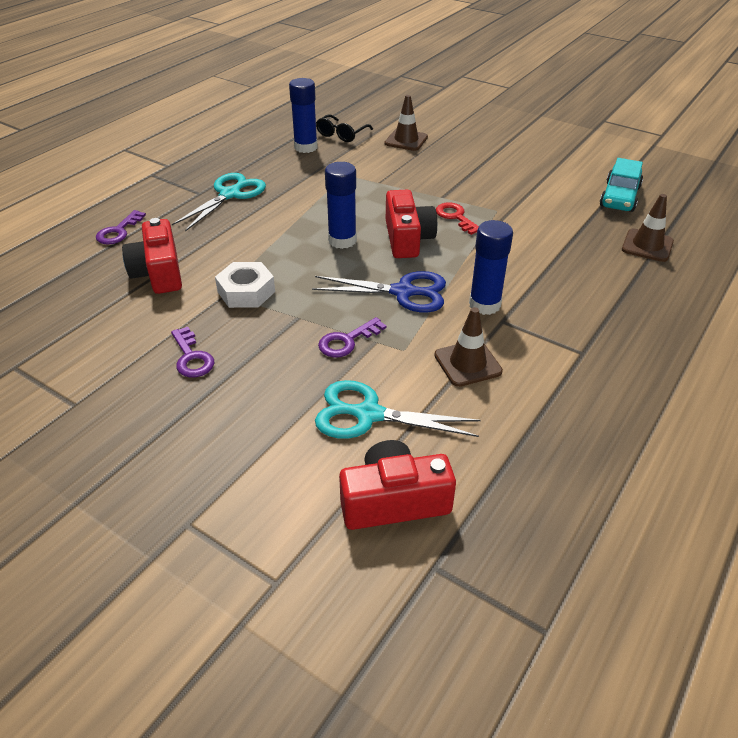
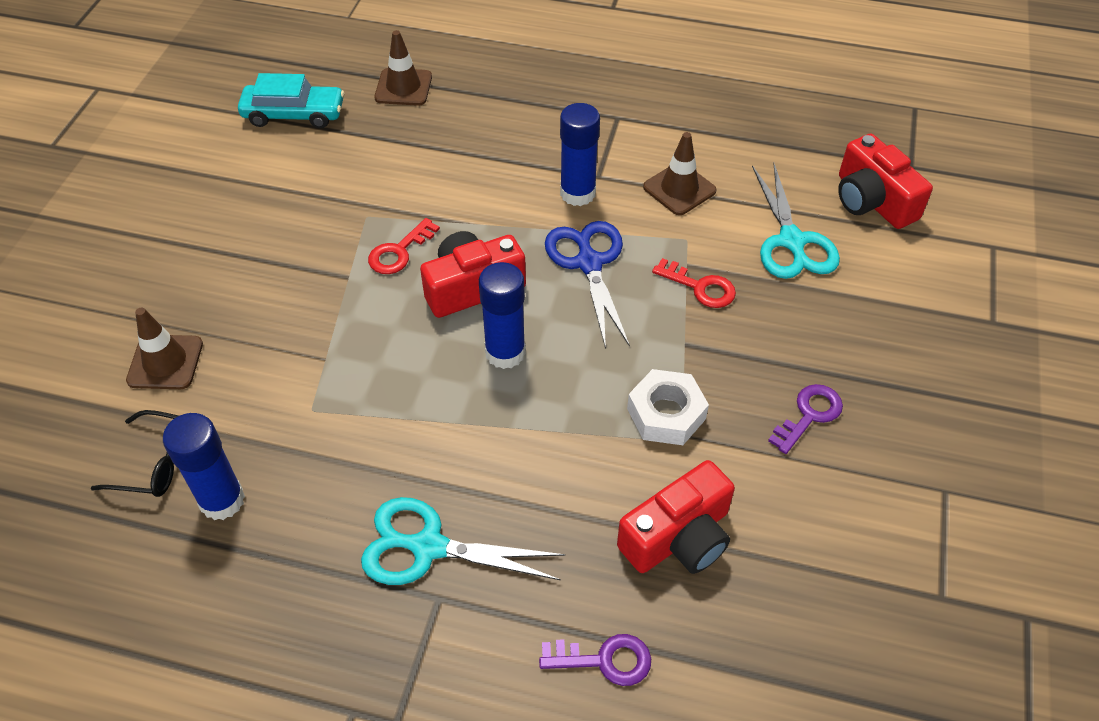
camera: 110 degrees left, 10 degrees up
(347, 341) = (700, 287): purple key -> red key

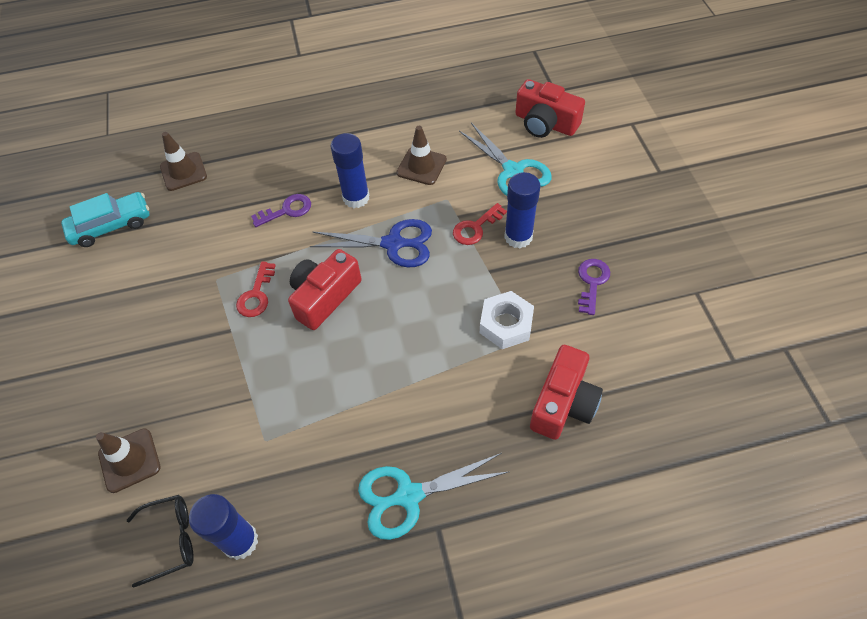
camera: 25 degrees left, 5 degrees up
(505, 352) = (376, 333): blue glue stick -> blue glue stick (518, 237)
(589, 263) = (393, 244): blue scissors -> blue scissors turned 135 degrees clockwise
(605, 660) = (568, 509): purple key -> purple key (287, 210)
(700, 287) = (475, 228): red key -> red key turned 135 degrees clockwise

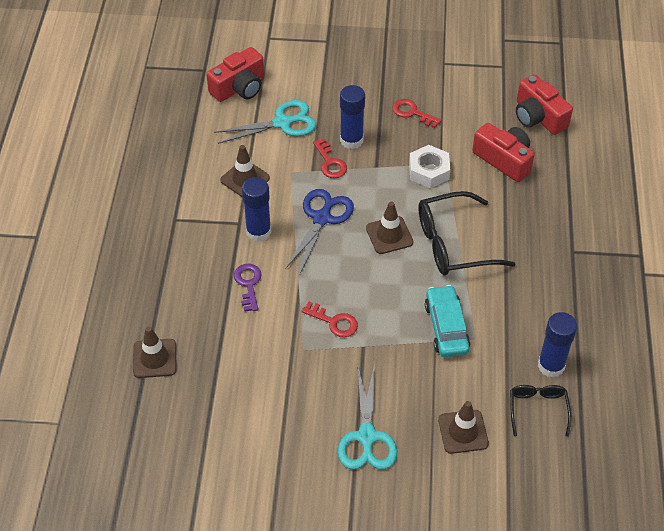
camera: 75 degrees left, 5 degrees down
(111, 226) = (197, 427): turquoise car -> turquoise car (446, 327)
(324, 297) = (356, 275): red camera -> red camera (538, 117)
(391, 311) = (389, 235): none -> brown traffic cone
(401, 381) = (454, 244): none -> black glasses
(408, 496) = (546, 261): turquoise scissors -> turquoise scissors (367, 437)
(592, 282) = (412, 113): purple key -> red key

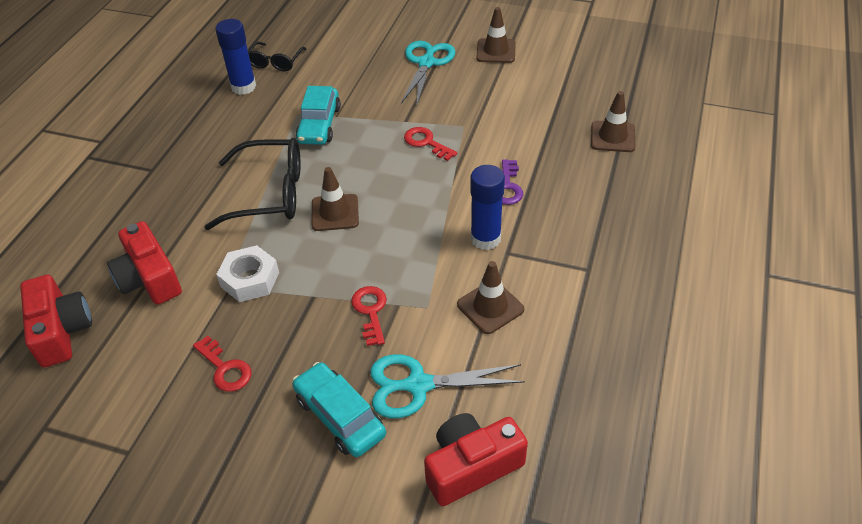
camera: 165 degrees left, 5 degrees down
(322, 218) = (405, 243): blue scissors -> none
(326, 99) = (340, 416): none -> turquoise car
(351, 140) = (329, 340): blue glue stick -> none
(463, 432) = (345, 57): brown traffic cone -> brown traffic cone (496, 51)

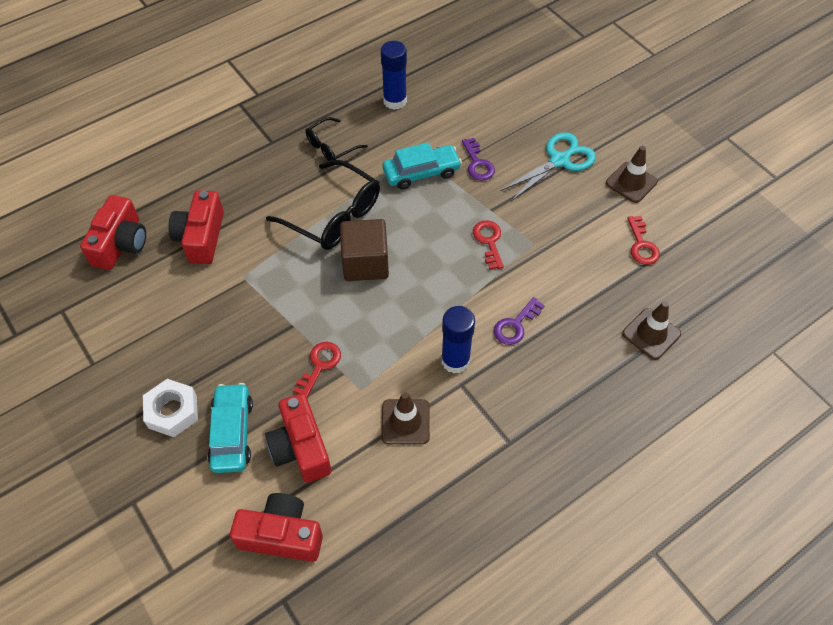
camera: 35 degrees right, 10 degrees up
(225, 368) = (192, 343): red key -> red key (642, 245)
(250, 279) = (263, 282): white nut -> white nut (172, 411)
(275, 62) = (438, 89): black glasses -> black glasses (331, 146)
(319, 125) = (421, 172): turquoise car -> turquoise car turned 150 degrees counterclockwise
(335, 213) = (365, 263): brown traffic cone -> brown cube
(362, 96) = (478, 164): none -> purple key
(418, 385) = (301, 447): turquoise scissors -> red camera

